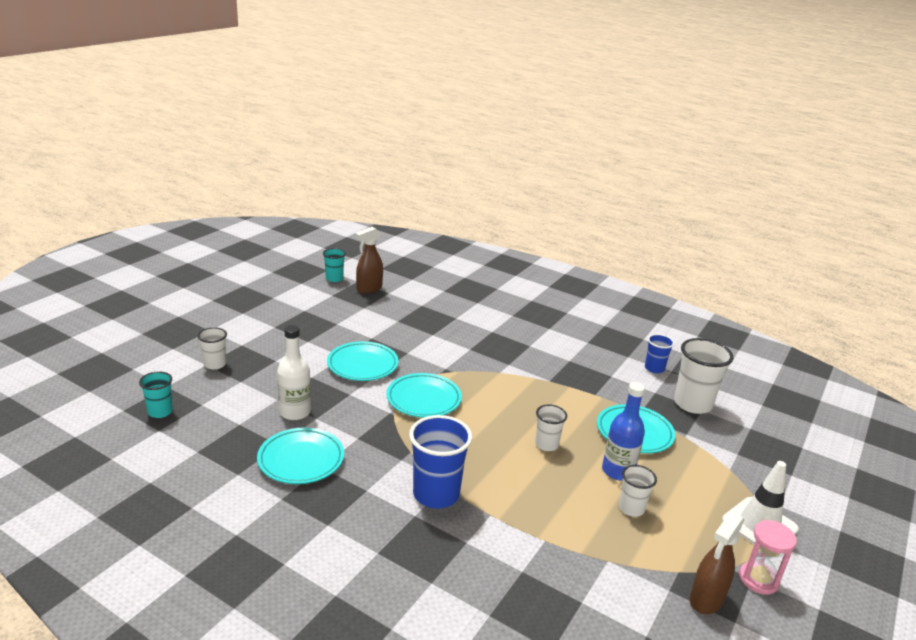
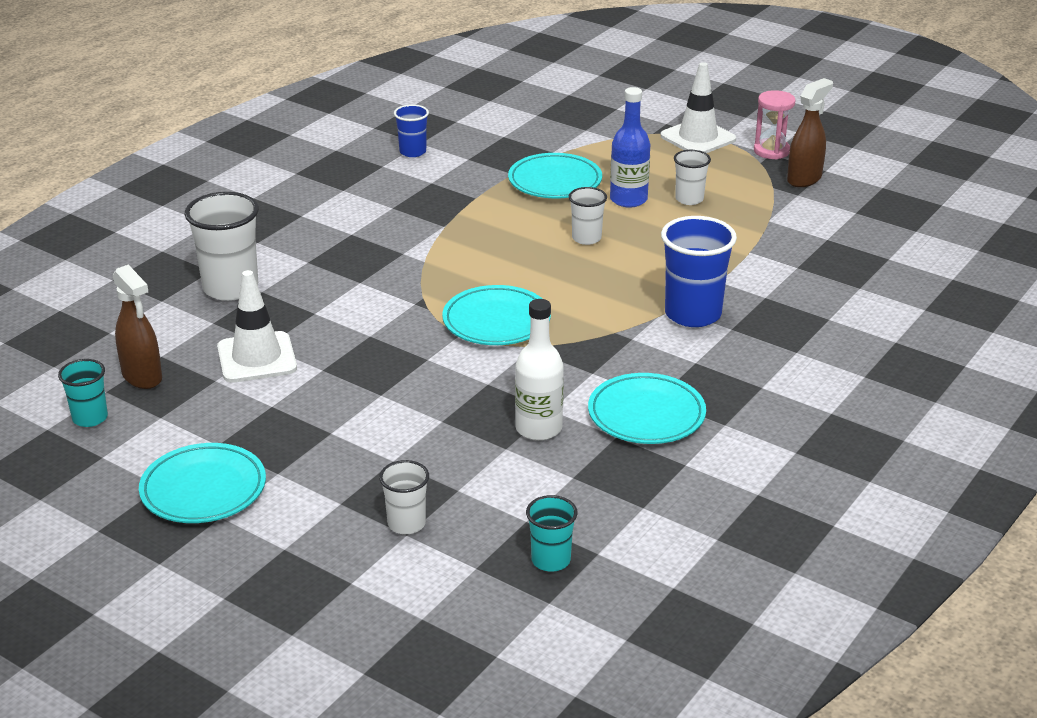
camera: 85 degrees left, 5 degrees up
(362, 365) = (407, 375): turquoise plate -> turquoise plate (203, 489)
(384, 318) = (257, 358): none -> white traffic cone
(692, 404) = (492, 139): white cup -> white cup (231, 288)
(706, 600) = (804, 179): brown spray bottle -> brown spray bottle turned 90 degrees counterclockwise

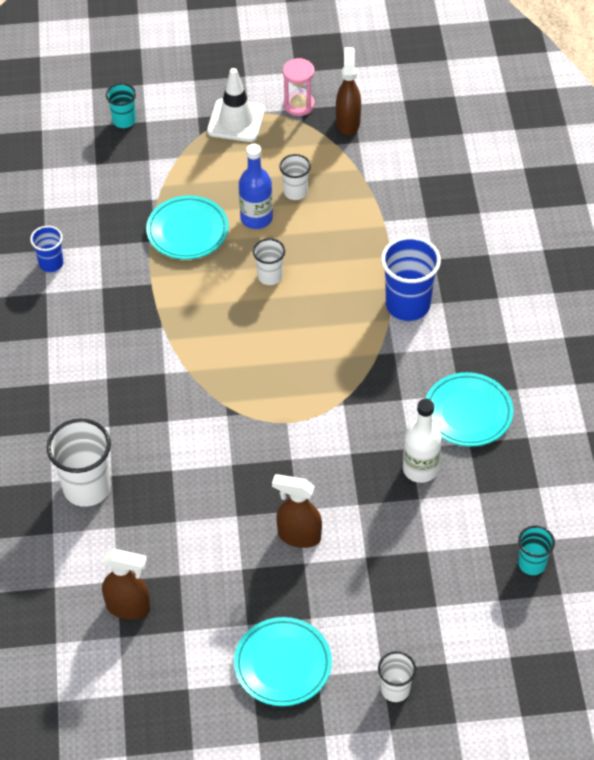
camera: 40 degrees left, 20 degrees up
(90, 418) = (139, 665): turquoise cup -> turquoise cup (124, 120)
(257, 358) = (183, 536): white traffic cone -> none
(354, 412) = (298, 536): none -> brown spray bottle
(406, 524) = (428, 598): white cup -> white cup (395, 689)
(496, 321) = (297, 395): turquoise plate -> none

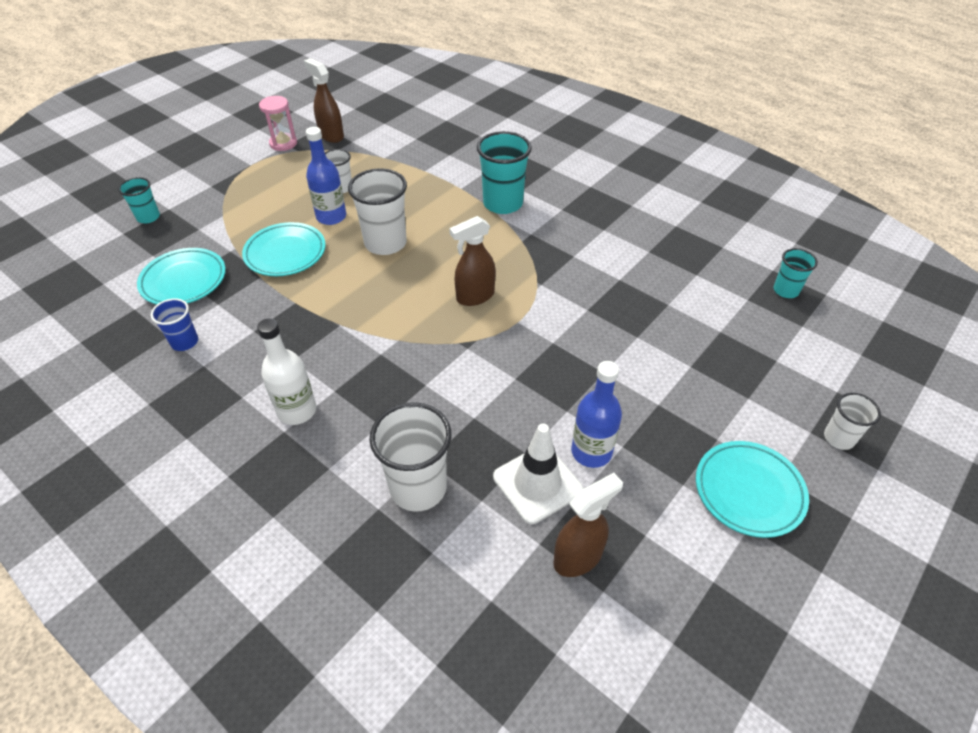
camera: 45 degrees left, 5 degrees down
(217, 555) = (591, 452): none -> blue bottle
(236, 120) = (245, 173): white traffic cone -> white traffic cone (537, 483)
(270, 276) = (385, 243): white cup -> white cup, size x1.78
(298, 536) = (629, 389): brown spray bottle -> brown spray bottle (475, 296)
(407, 305) = (503, 203): blue cup -> turquoise cup
(420, 469) = (643, 286): white bottle -> white bottle (297, 410)
(468, 413) = (624, 236): turquoise plate -> turquoise plate (184, 280)

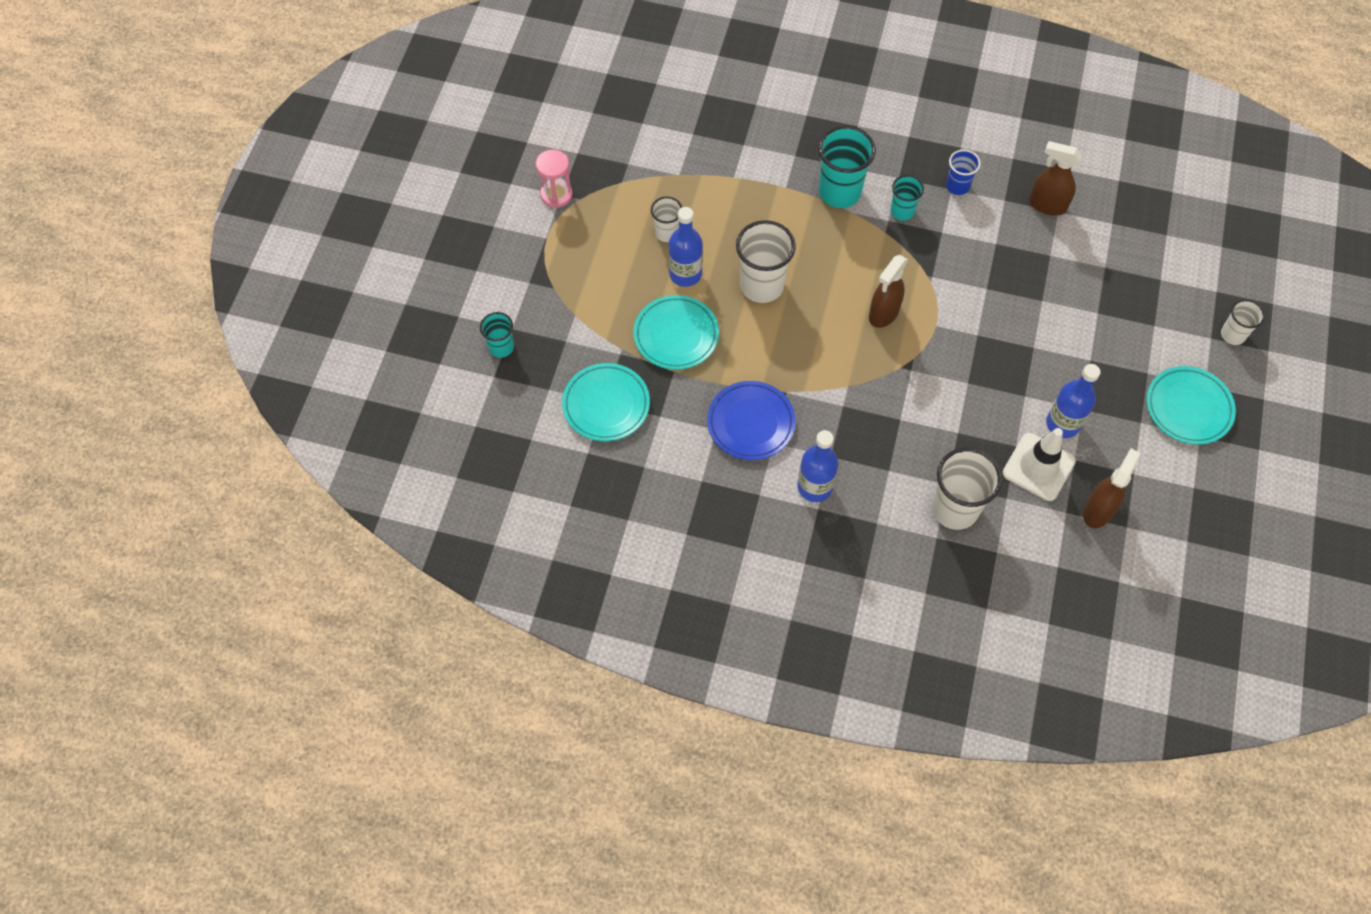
camera: 25 degrees left, 15 degrees up
(184, 342) = (665, 466): blue cup -> blue cup (957, 186)
(287, 337) = (750, 423): none -> blue plate
(297, 410) = (814, 487): white bottle -> blue bottle
(331, 135) = (599, 164): brown spray bottle -> brown spray bottle (1047, 205)
(786, 290) = (1139, 200): turquoise cup -> turquoise cup (902, 211)

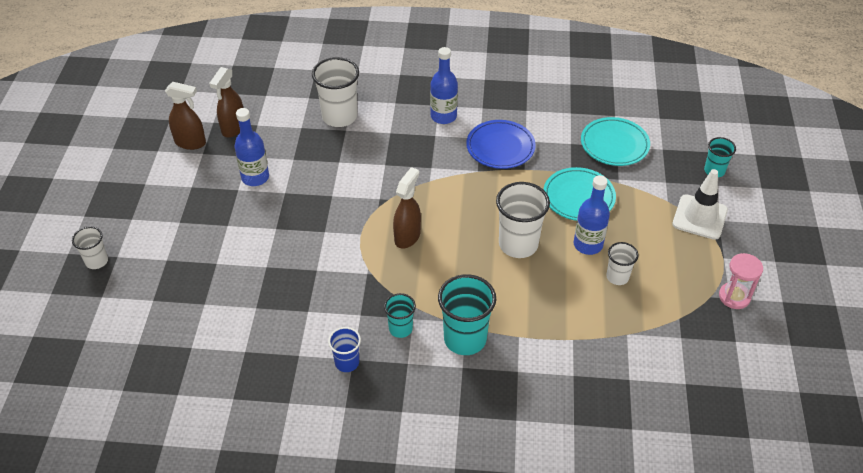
camera: 170 degrees right, 15 degrees down
(1038, 467) = (276, 148): white traffic cone -> white traffic cone (699, 217)
(1047, 205) = (256, 356): brown spray bottle -> brown spray bottle (190, 143)
(1188, 408) = (150, 201): turquoise plate -> none

